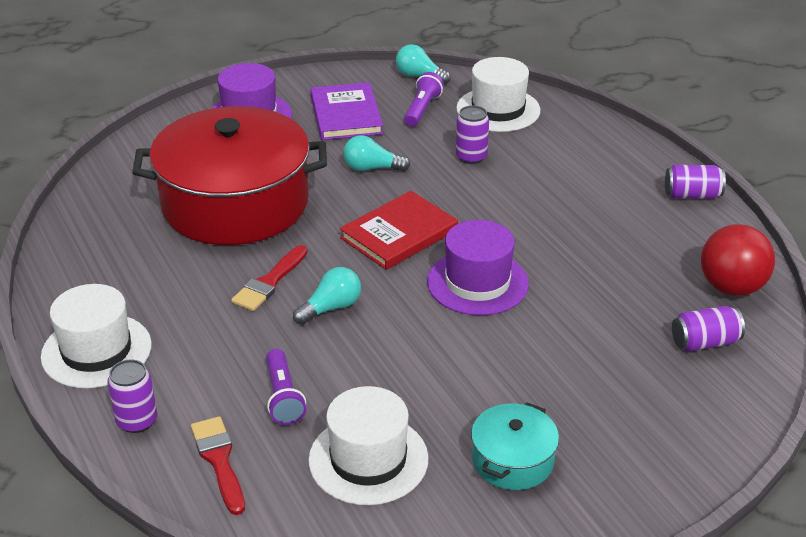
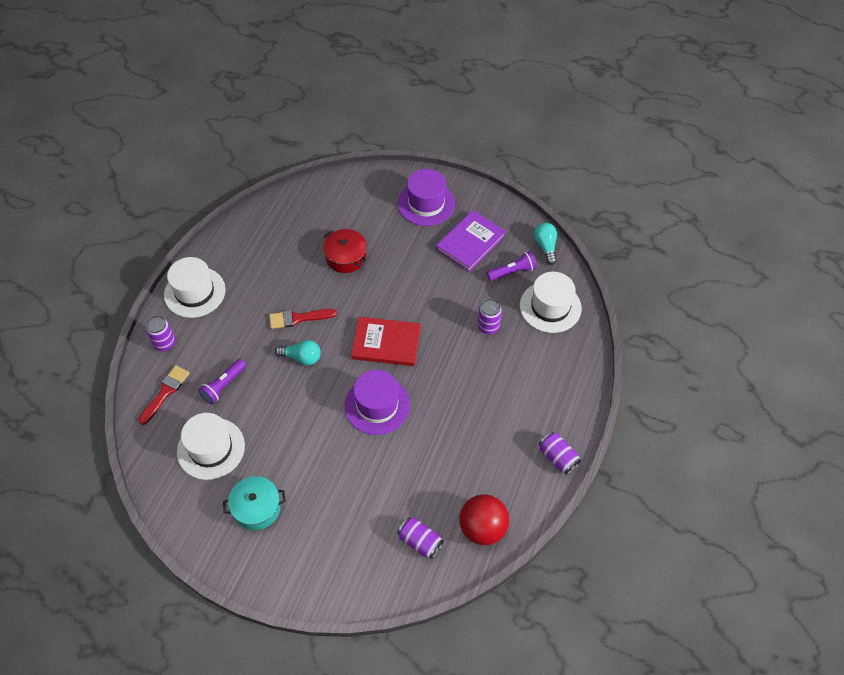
camera: 50 degrees right, 20 degrees up
(235, 203) = (346, 257): red pot -> red pot, size x0.44
(372, 168) = (432, 290): turquoise light bulb -> none

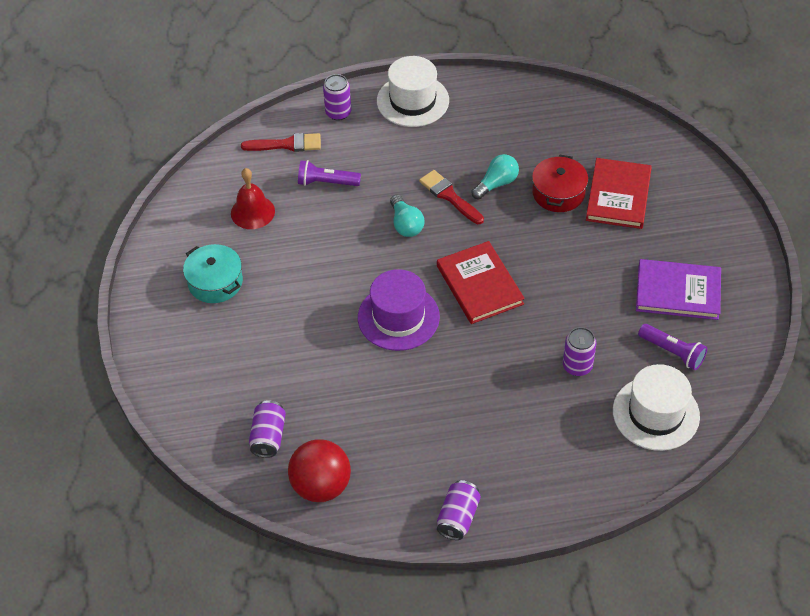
camera: 60 degrees right, 5 degrees down
(211, 448) = (252, 212): white hat -> red bell
(374, 227) = (618, 196): none -> red book
(426, 203) = (694, 224): purple hat -> none
(545, 246) = (739, 367): turquoise light bulb -> turquoise light bulb (496, 184)

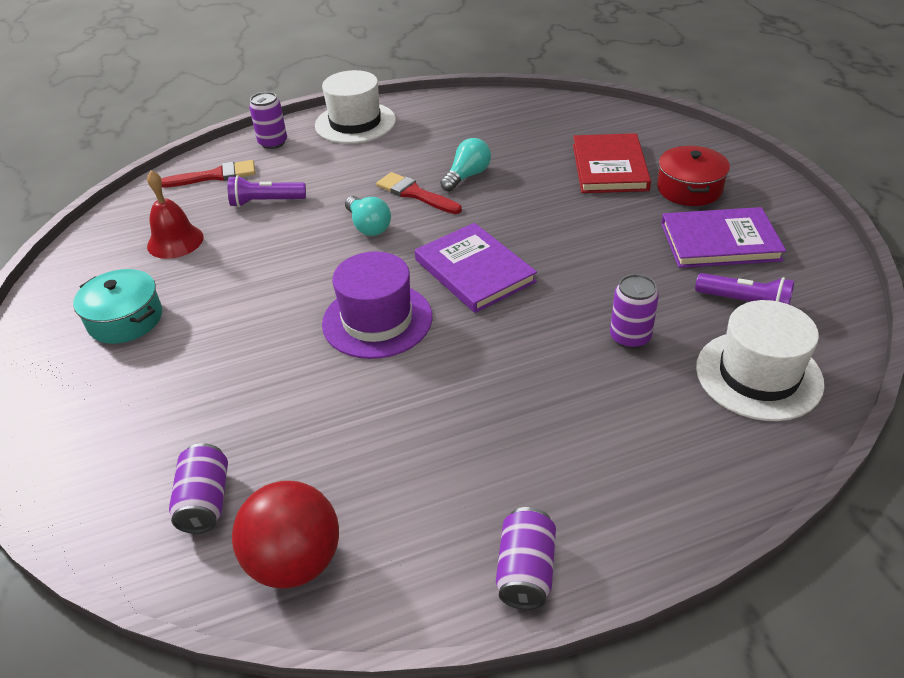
camera: 10 degrees left, 10 degrees down
(479, 285) = (474, 271): red book -> purple book
(558, 193) = (540, 174): red pot -> red pot (689, 189)

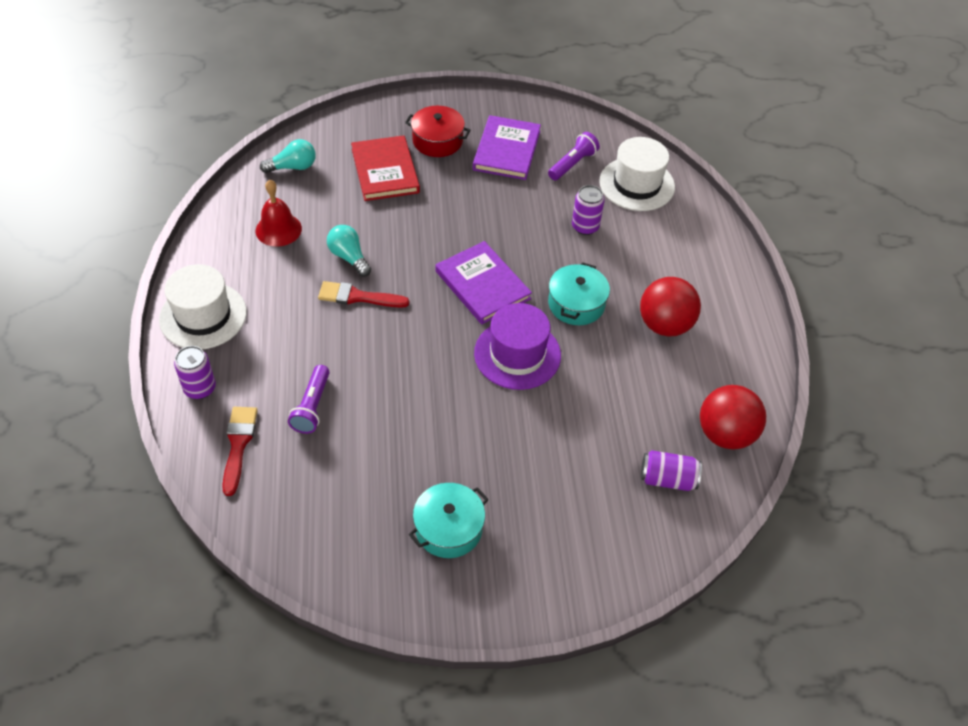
camera: 80 degrees left, 10 degrees up
(175, 241) = (343, 485): red bell -> red bell (278, 229)
(368, 226) = (391, 338): turquoise light bulb -> turquoise light bulb (293, 167)
(415, 194) = (358, 297): red brush -> red brush turned 45 degrees clockwise
(474, 271) = (482, 285): purple book -> purple book turned 75 degrees clockwise
(482, 355) = (576, 304): none -> turquoise pot
(485, 454) = (664, 325): none -> red ball
(525, 571) = (751, 329): purple can -> none
(609, 167) = (385, 171): red book -> red book turned 60 degrees clockwise

